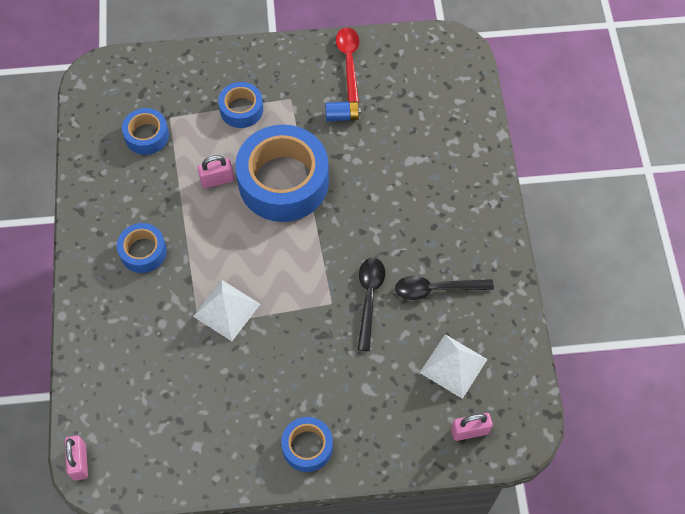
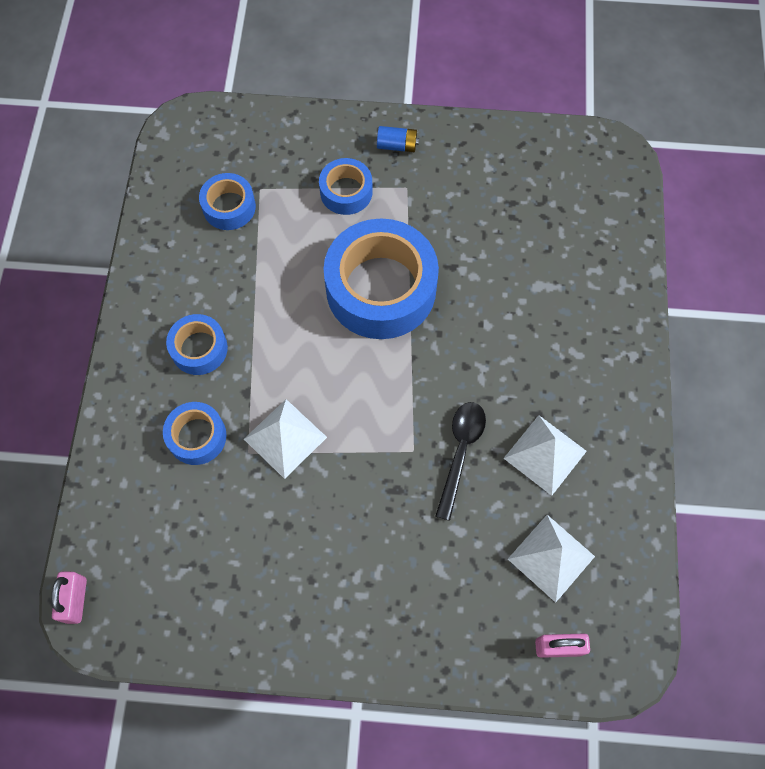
camera: 10 degrees right, 5 degrees up
(217, 180) = (302, 274): pink padlock -> none
(307, 447) = (353, 631): blue tape -> blue tape (197, 436)
(342, 116) = (465, 218): blue battery -> blue battery (397, 145)
(349, 61) = (484, 152): red spoon -> none
(436, 289) = (545, 454): black spoon -> white pyramid

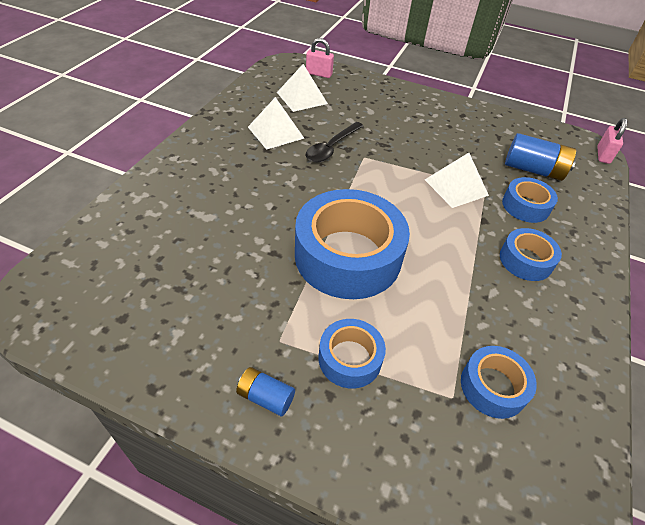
camera: 165 degrees left, 20 degrees down
(184, 517) = (533, 170): none -> blue battery

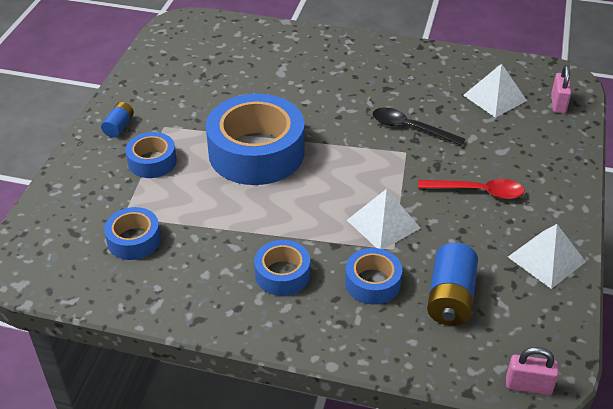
camera: 85 degrees right, 5 degrees down
(275, 132) = (417, 89): white pyramid -> white pyramid (546, 259)
(417, 132) = (478, 192): none -> red spoon

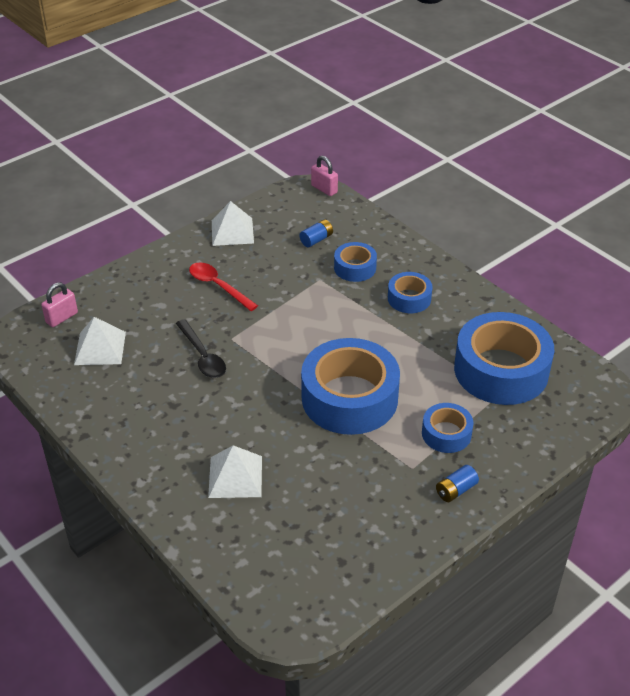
camera: 145 degrees left, 0 degrees up
(134, 240) = (501, 370): blue tape -> blue tape, size x2.01
(383, 224) = (309, 297): white pyramid -> white pyramid (235, 476)
(450, 298) = (316, 240): blue battery -> blue battery, size x0.57

